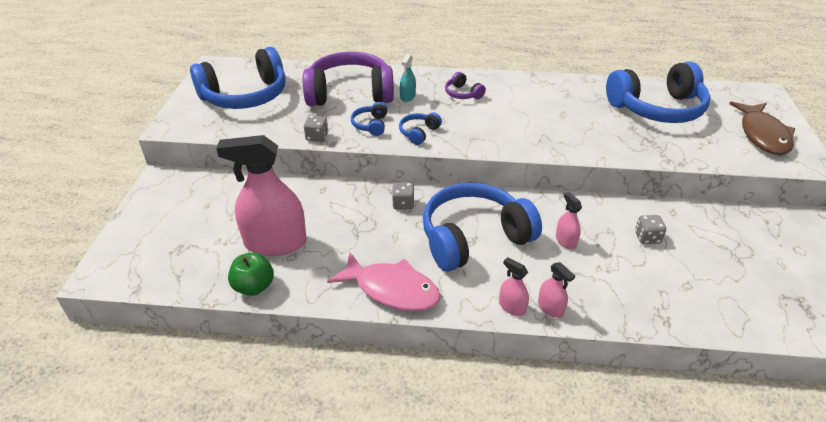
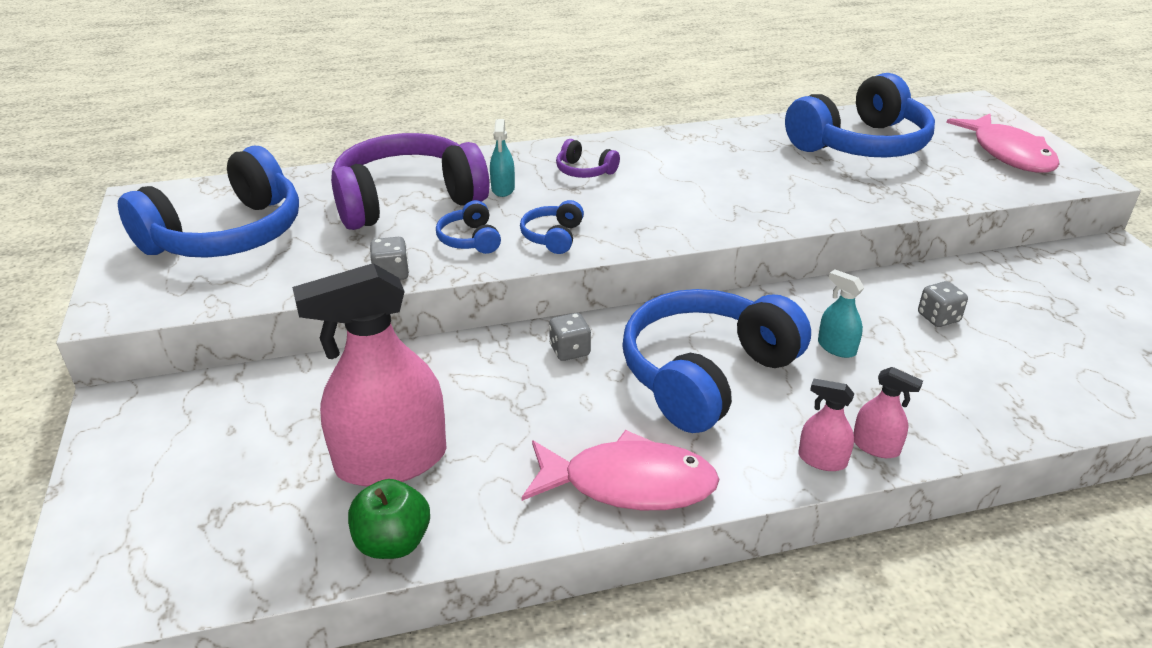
camera: 20 degrees left, 5 degrees down
(565, 241) = (836, 347): pink spray bottle -> turquoise spray bottle
(762, 135) = (1008, 154): brown fish -> pink fish

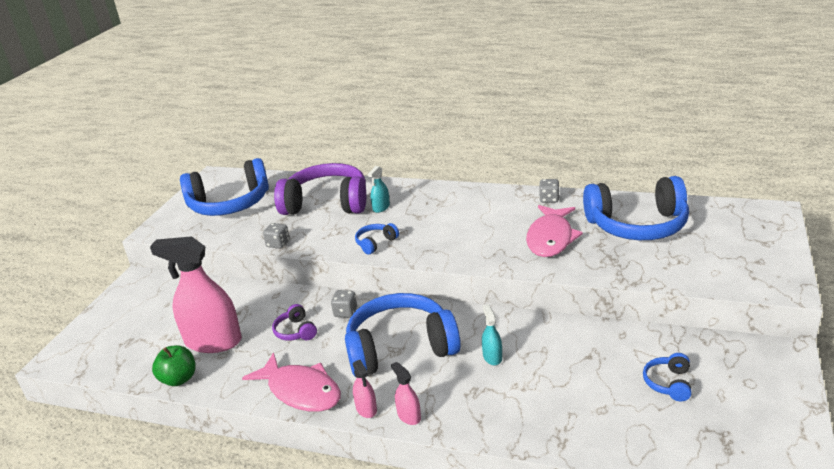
camera: 35 degrees right, 5 degrees down
(470, 239) = (333, 234): blue headphones -> blue headphones (668, 383)
(584, 171) = (437, 206): purple headphones -> purple headphones (295, 331)
(875, 446) = (447, 420): pink spray bottle -> pink spray bottle (366, 409)
(938, 318) = (581, 359): grey dice -> grey dice (549, 199)
(1008, 154) = (745, 257): pink fish -> pink fish (551, 238)

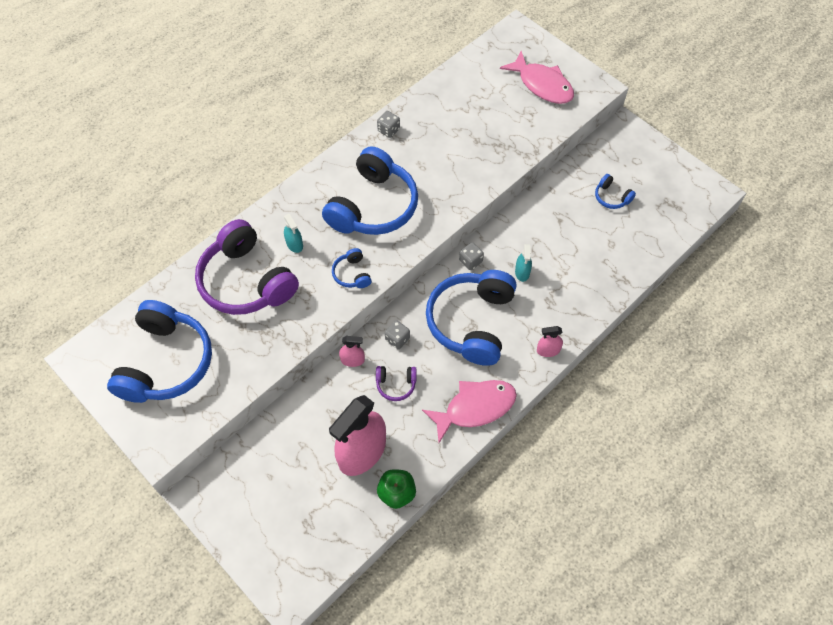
camera: 65 degrees left, 30 degrees up
(278, 244) = (287, 347): grey dice -> grey dice (470, 261)
(327, 203) = (246, 281): purple headphones -> purple headphones turned 75 degrees counterclockwise
(366, 409) = (523, 373): pink spray bottle -> pink spray bottle (352, 360)
(492, 357) = (522, 272): turquoise spray bottle -> turquoise spray bottle turned 105 degrees counterclockwise
(551, 238) = (445, 162): pink fish -> pink fish (542, 85)
(637, 225) = (471, 105): blue headphones -> blue headphones (373, 206)

